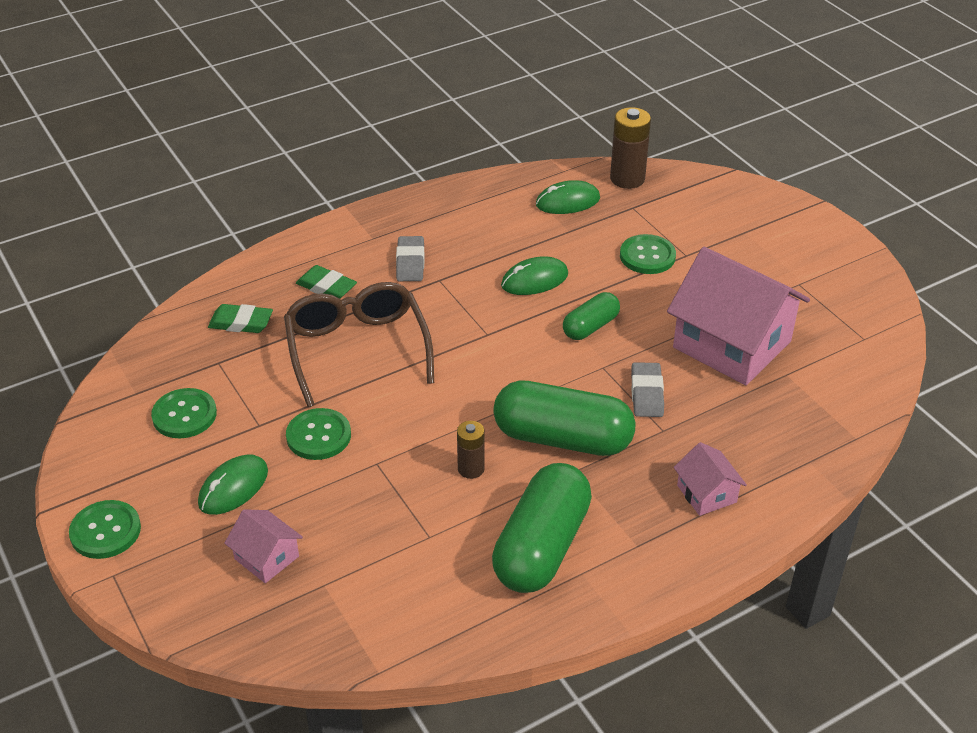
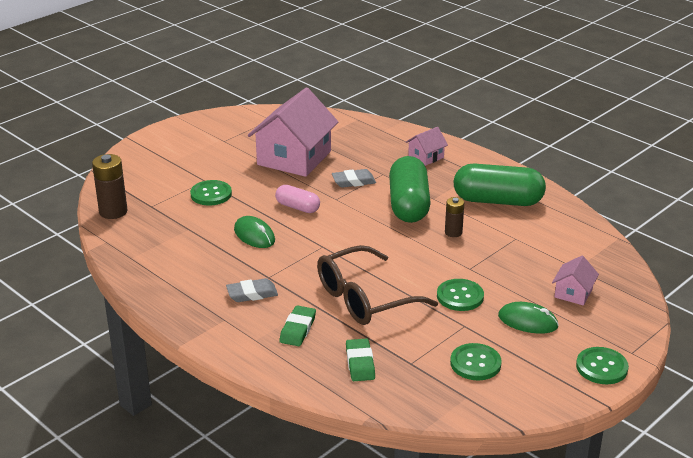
camera: 105 degrees left, 10 degrees down
(567, 202) = (150, 234): green mouse -> none
(590, 327) = (297, 207): green capsule -> pink capsule

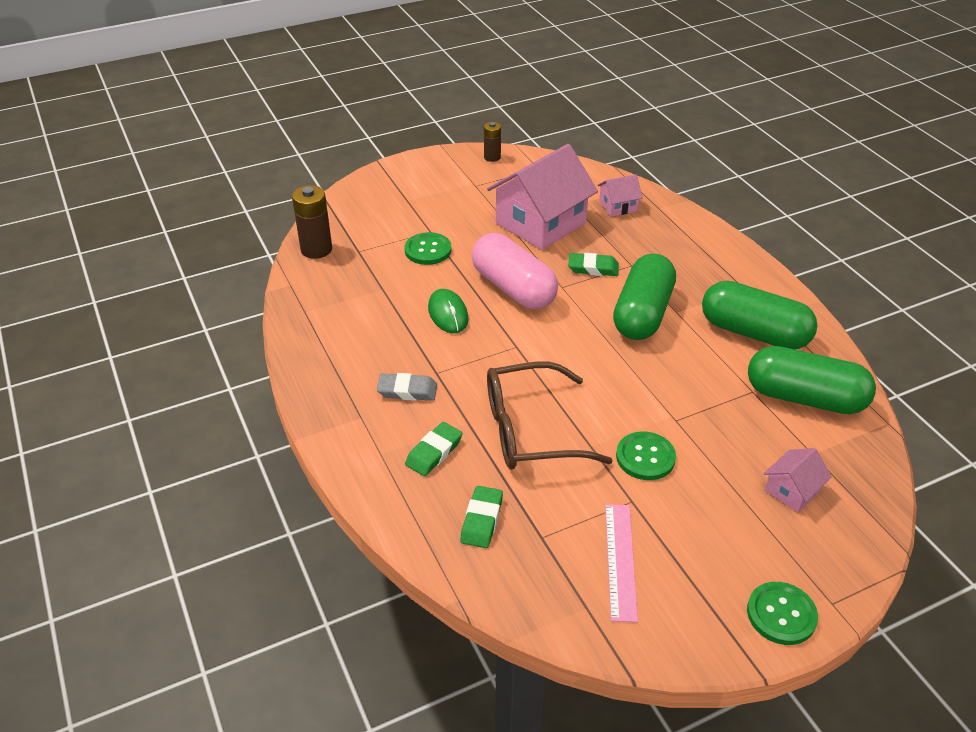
camera: 20 degrees right, 10 degrees up
(297, 207) = (513, 288): pink capsule -> pink capsule, size x1.86
(353, 181) = (593, 268): grey eraser -> green eraser
(426, 157) = (693, 253): pink house -> pink house (618, 206)
(453, 232) = (678, 364): brown battery -> brown battery (492, 157)
(475, 363) = (620, 560): green button -> pink ruler
(528, 321) = (714, 517): green mouse -> none
(554, 234) = (805, 398): none -> green capsule

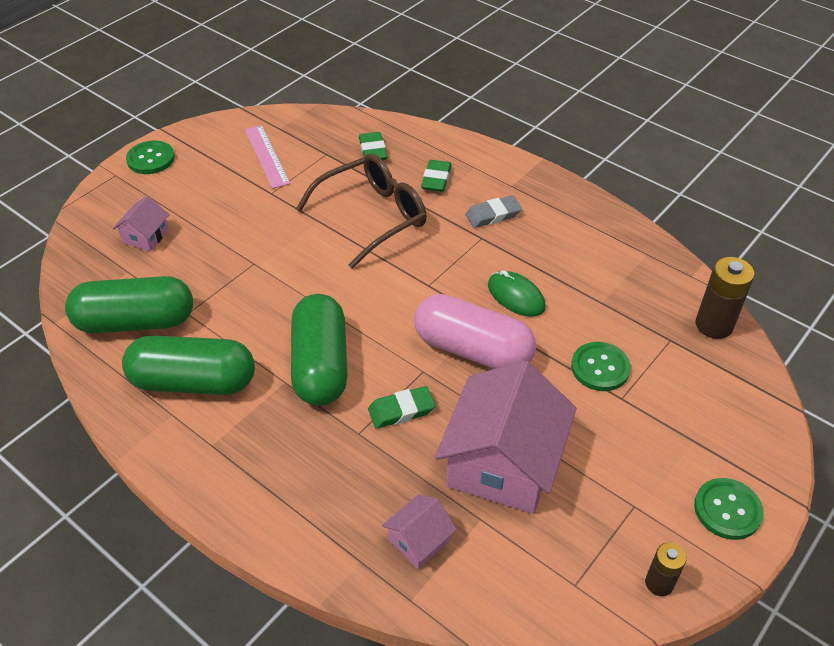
camera: 155 degrees right, 5 degrees up
(645, 457) = (270, 225): green button -> green button (727, 510)

